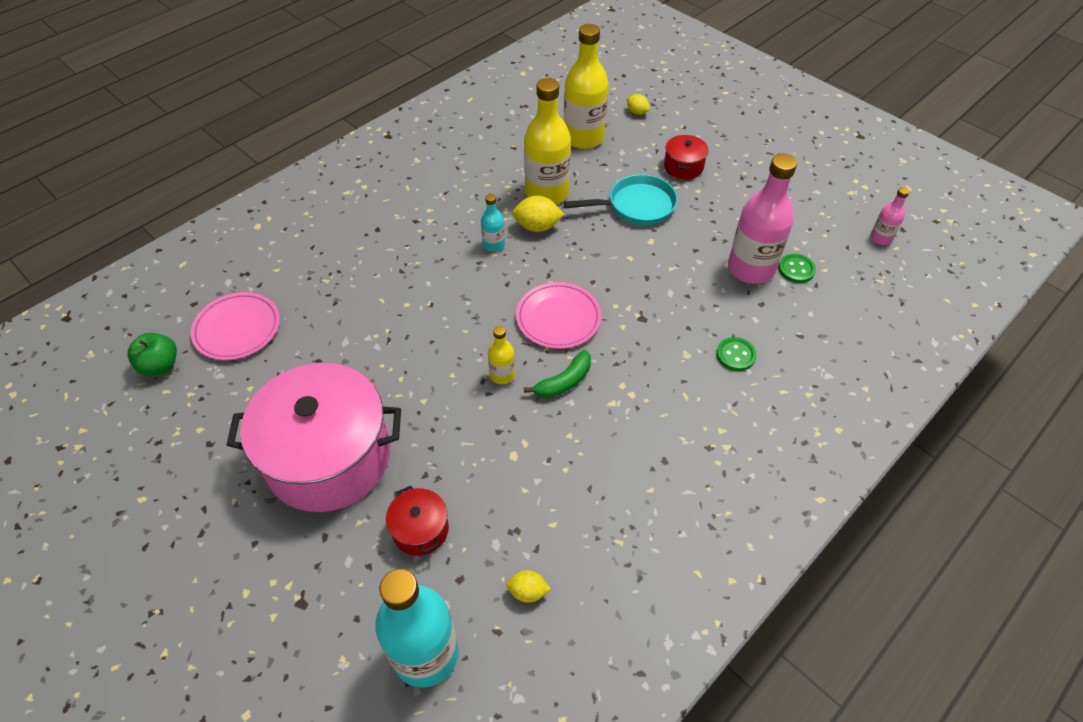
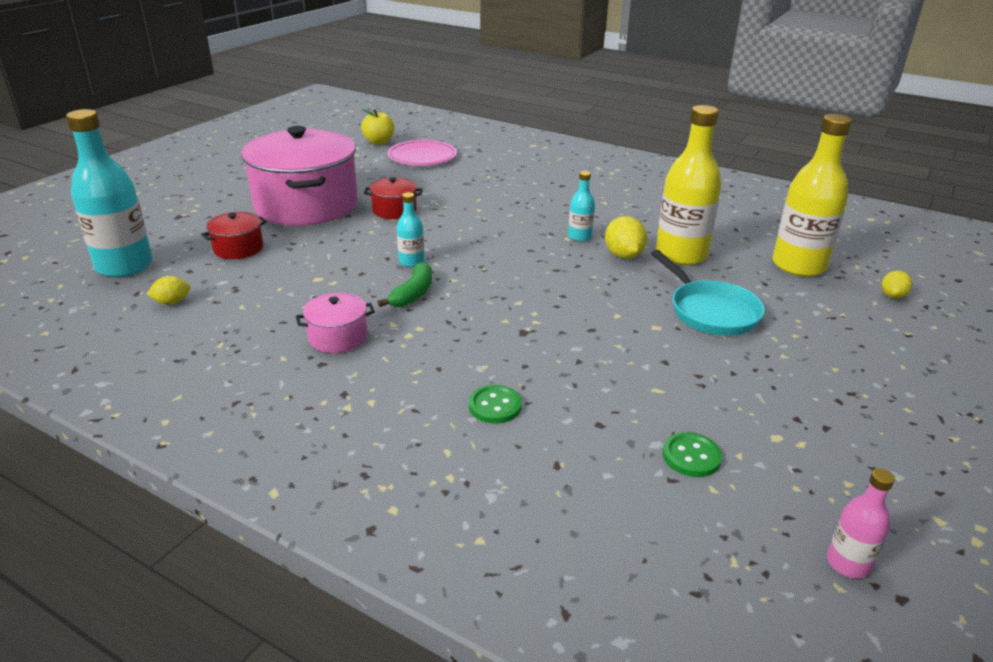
camera: 75 degrees right, 20 degrees down
(160, 365) = (379, 142): green apple -> yellow apple
(502, 375) = (411, 262): yellow bottle -> turquoise bottle
(528, 592) = (172, 302): yellow lemon -> yellow lemon turned 75 degrees clockwise
(558, 318) = (498, 281): pink plate -> none
(564, 382) = (413, 294): green banana -> green banana turned 105 degrees counterclockwise
(625, 446) = (338, 337): none -> pink pot
(683, 167) = (821, 340): red pot -> red pot (394, 210)
(750, 269) = (662, 411): pink bottle -> none

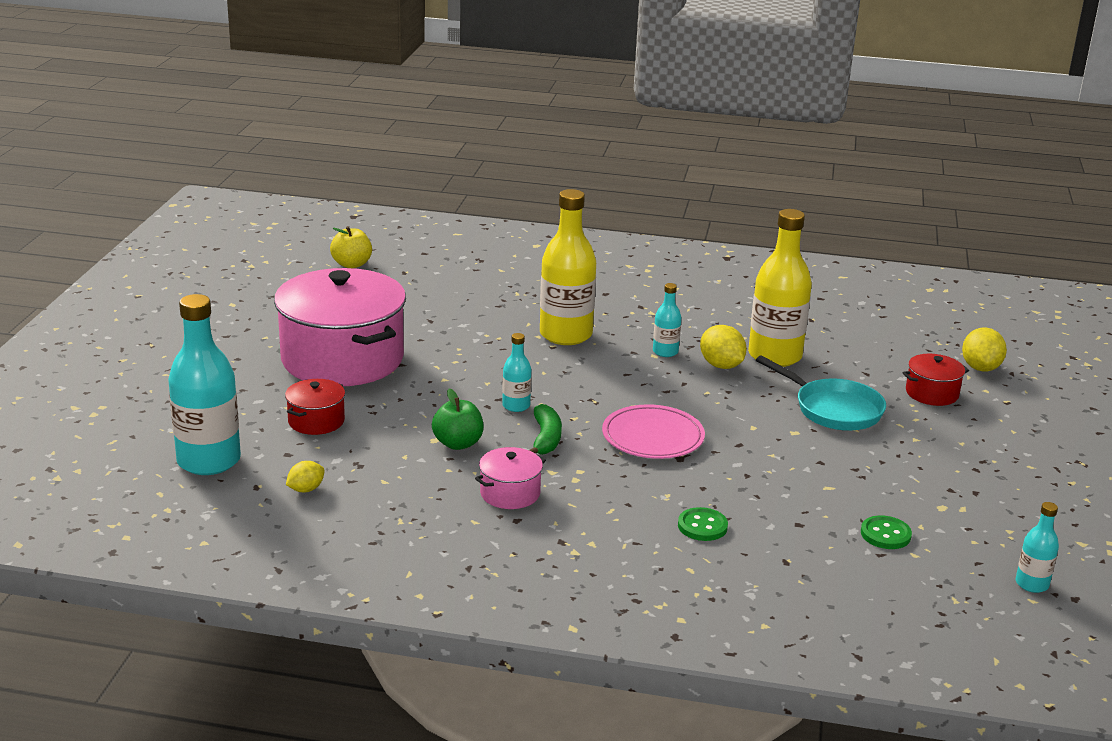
camera: 20 degrees left, 5 degrees down
(333, 285) = (458, 444): none -> green apple
(394, 210) = (447, 350): red pot -> red pot (932, 393)
(422, 157) = (421, 278): pink plate -> pink plate (653, 437)
(798, 266) = (887, 350): yellow bottle -> yellow bottle (565, 335)
(848, 563) = (1031, 584): pink bottle -> turquoise bottle
(892, 296) = (980, 368): yellow lemon -> yellow lemon, size x1.61

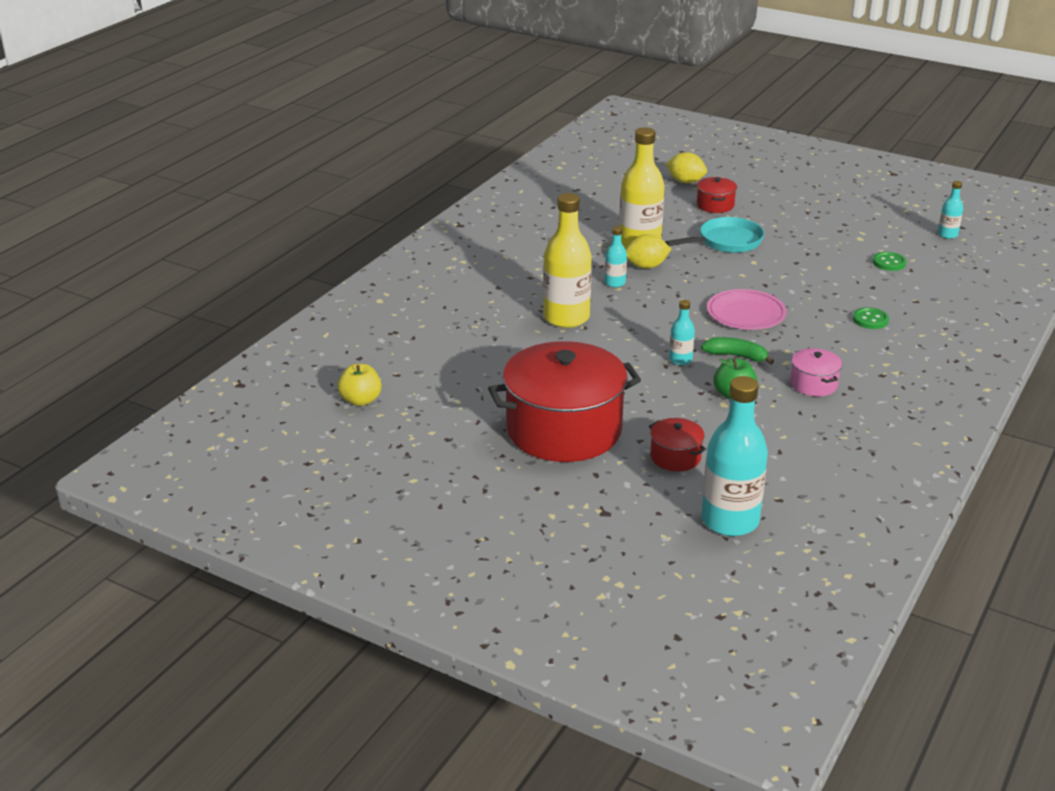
camera: 70 degrees left, 5 degrees up
(306, 489) = (789, 475): yellow lemon -> none
(342, 359) = (564, 430): pink pot -> red pot

